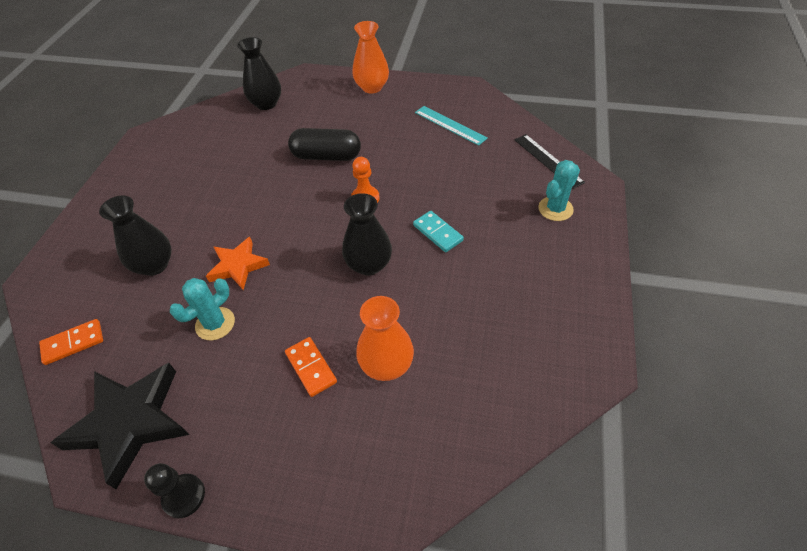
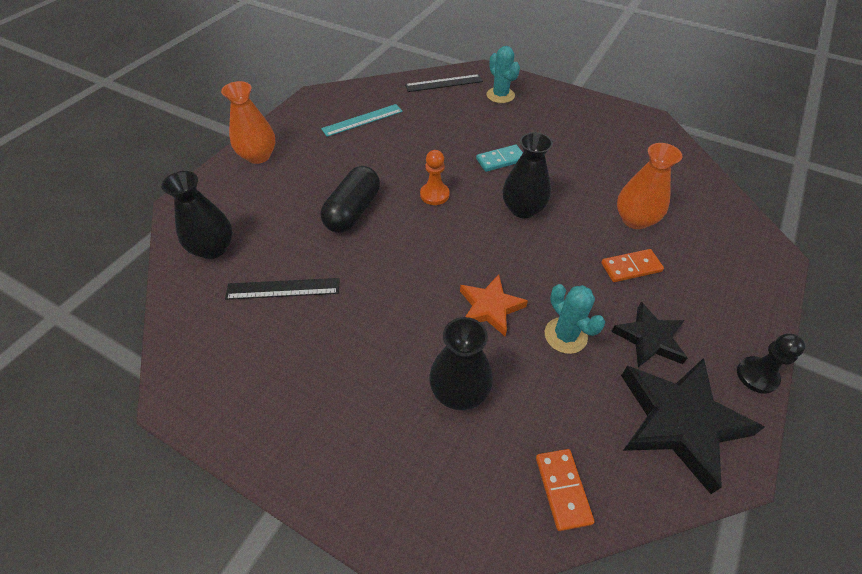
camera: 75 degrees left, 0 degrees up
(220, 391) = (649, 338): none -> black star
(236, 148) = (283, 289): none -> black ruler

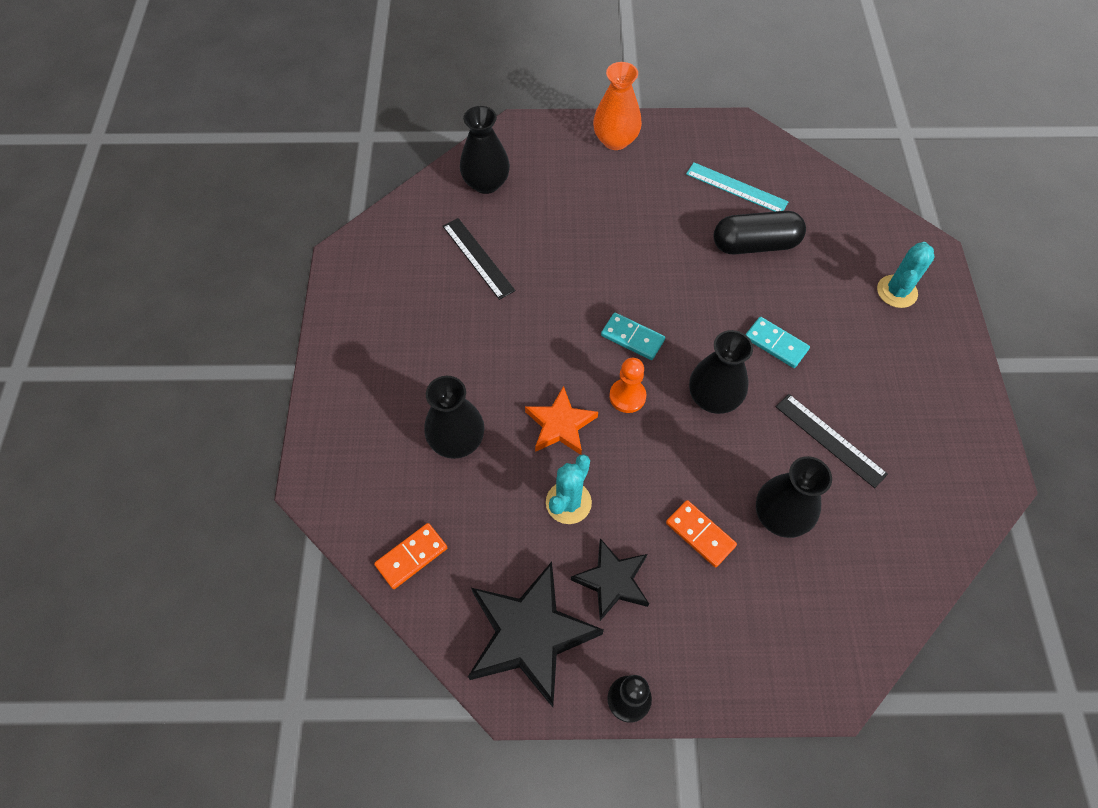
camera: 60 degrees right, 10 degrees up
(353, 211) = (601, 255): black capsule -> black capsule (755, 244)
(434, 195) = (673, 309): orange pawn -> orange pawn (627, 396)
(441, 228) = (632, 338): none -> turquoise domino
(444, 83) = (869, 225): black ruler -> black ruler (830, 439)
(635, 219) = (780, 516): orange vase -> black vase

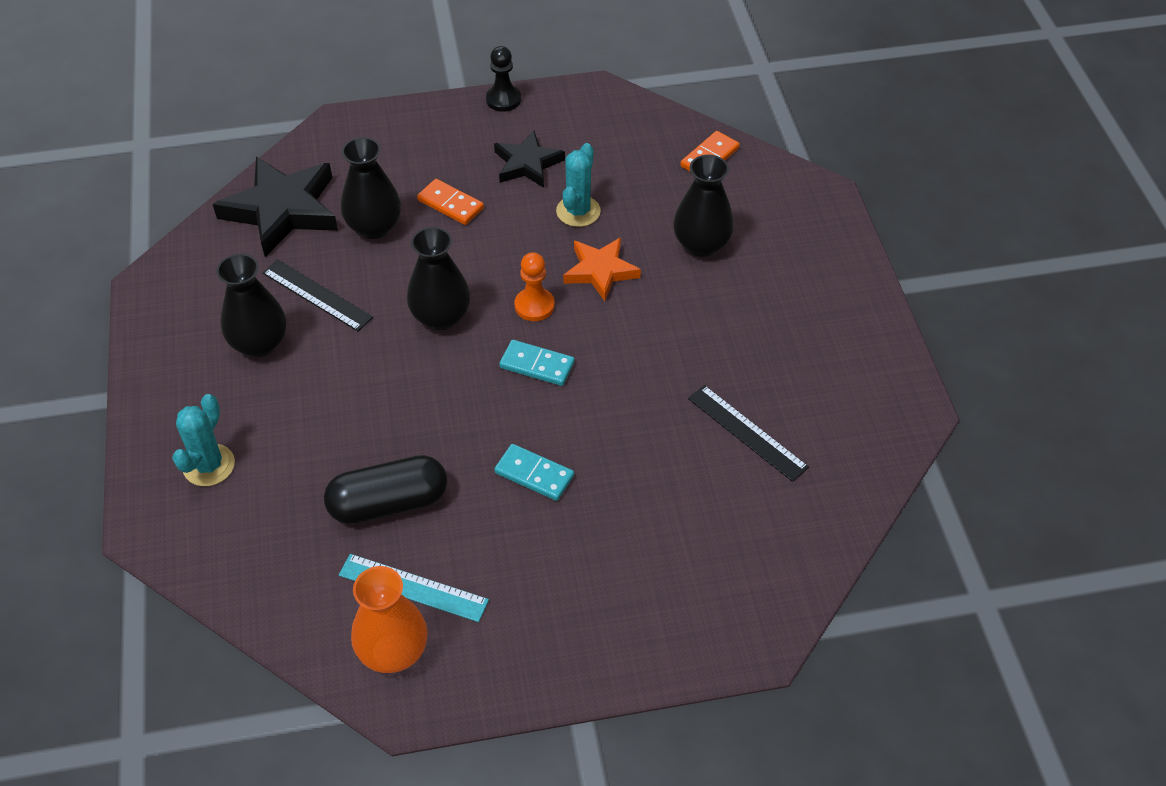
camera: 170 degrees right, 10 degrees down
(486, 183) = (773, 540): black vase -> black vase (259, 343)
(529, 635) = (591, 124): black star -> black star (282, 210)
(615, 140) = (602, 645): orange vase -> orange vase (393, 651)
(775, 344) = (368, 381): turquoise domino -> turquoise domino (534, 474)

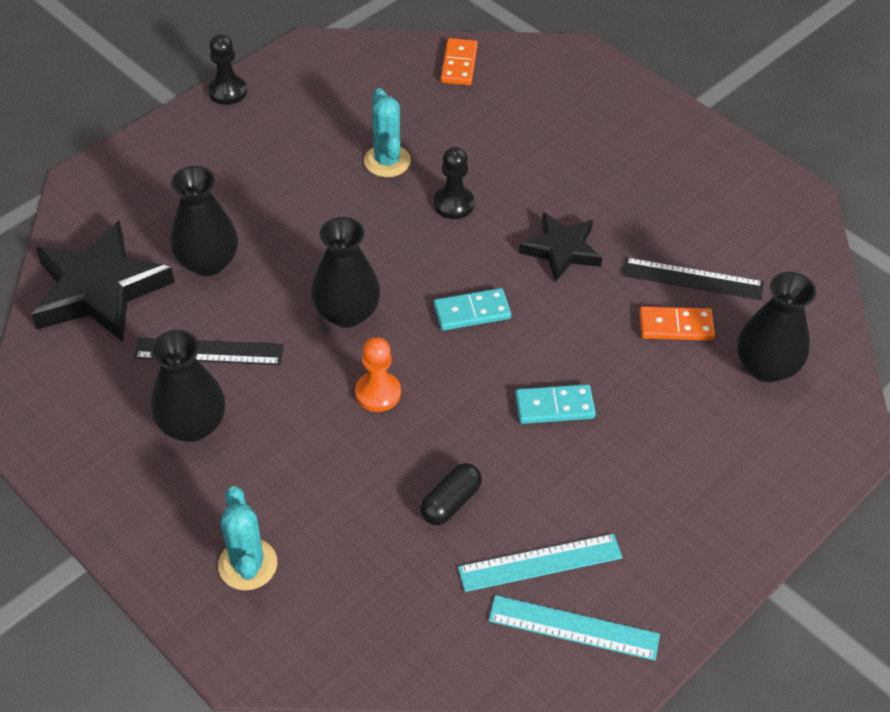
camera: 35 degrees left, 0 degrees up
(388, 503) = (451, 502): black capsule -> black capsule, size x0.58
(393, 651) = (573, 628): orange vase -> turquoise ruler
(450, 204) = (263, 208): orange domino -> orange domino (676, 326)
(527, 164) = (303, 140): black star -> black star (562, 250)
(534, 306) = (423, 262): orange pawn -> orange pawn (378, 393)
(600, 271) = (453, 204): orange star -> black pawn
(701, 244) = (518, 141): black vase -> black vase (766, 366)

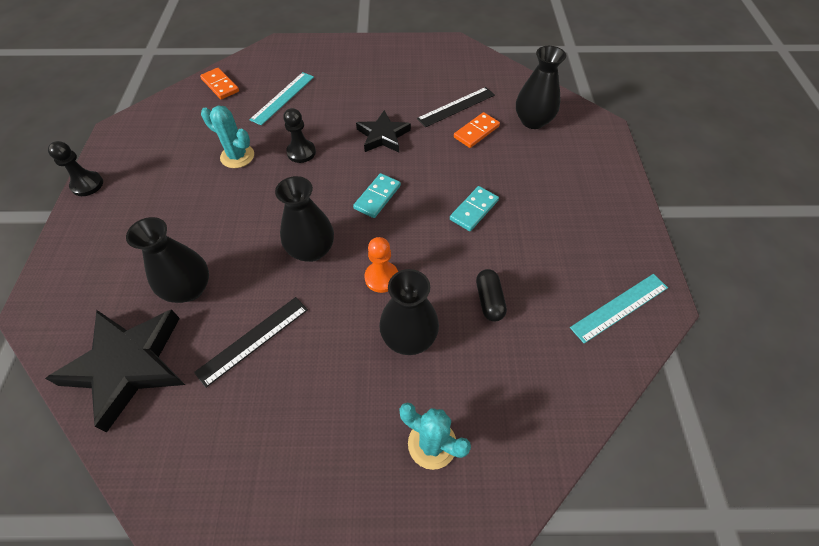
camera: 45 degrees left, 5 degrees up
(193, 425) = (296, 393): black vase -> black vase (409, 337)
(540, 562) = (565, 290): turquoise ruler -> turquoise ruler (282, 98)

